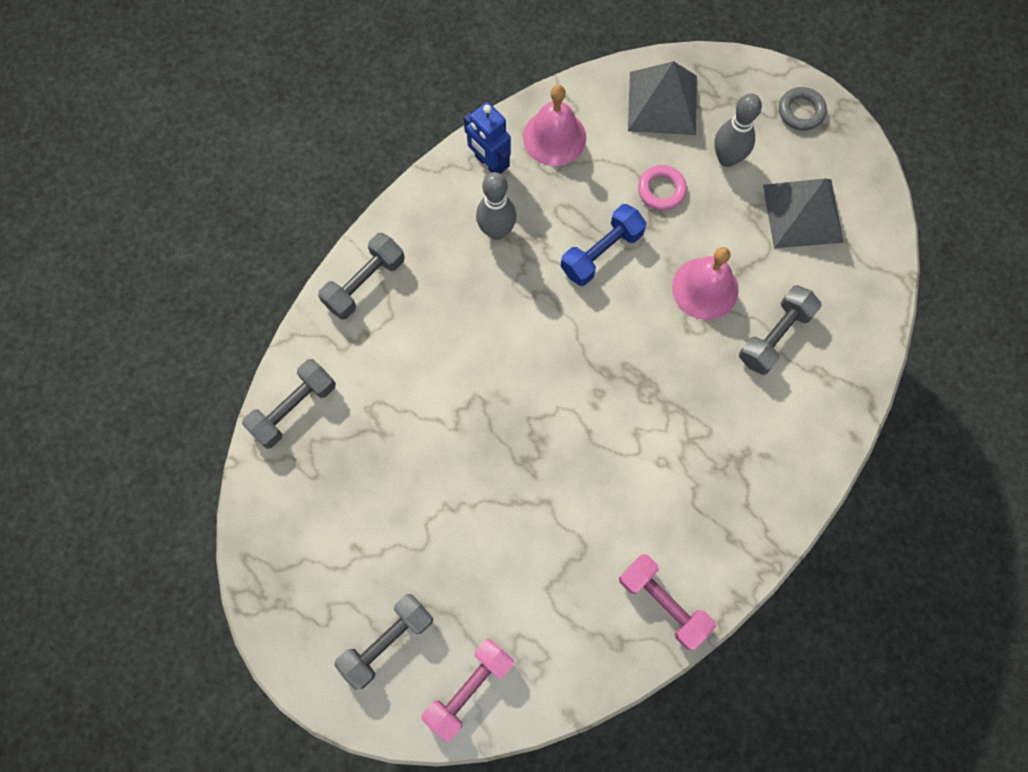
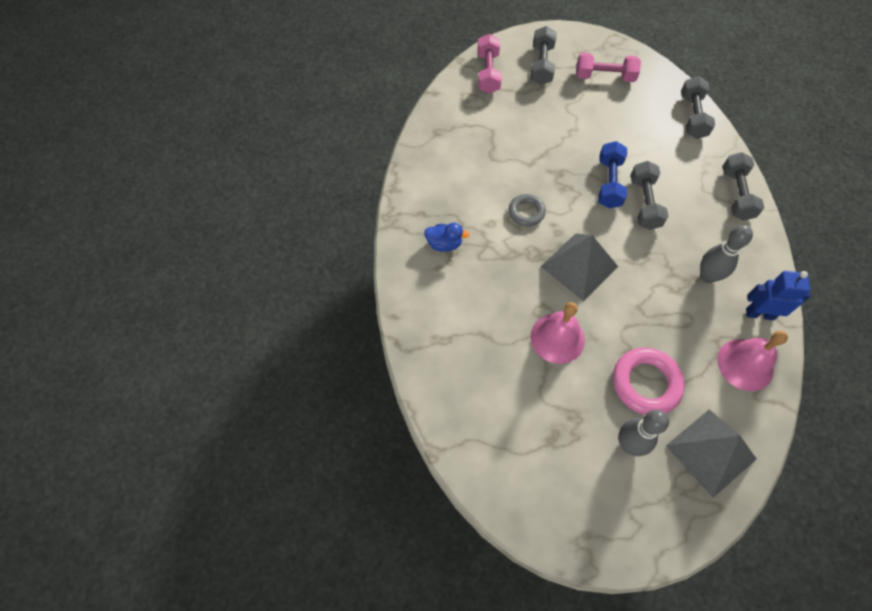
camera: 140 degrees right, 10 degrees down
(601, 252) = (637, 311): blue dumbbell -> blue dumbbell (609, 183)
(661, 190) = (646, 383): pink ring -> pink ring, size x1.65
(663, 603) = (431, 162): pink dumbbell -> pink dumbbell (604, 77)
(736, 478) = (444, 244): none -> blue duck
(775, 336) = (490, 341): grey dumbbell -> grey dumbbell (644, 203)
(801, 111) = (615, 533): grey ring -> grey ring (526, 212)
(803, 213) = (543, 444): grey pyramid -> grey pyramid (579, 266)

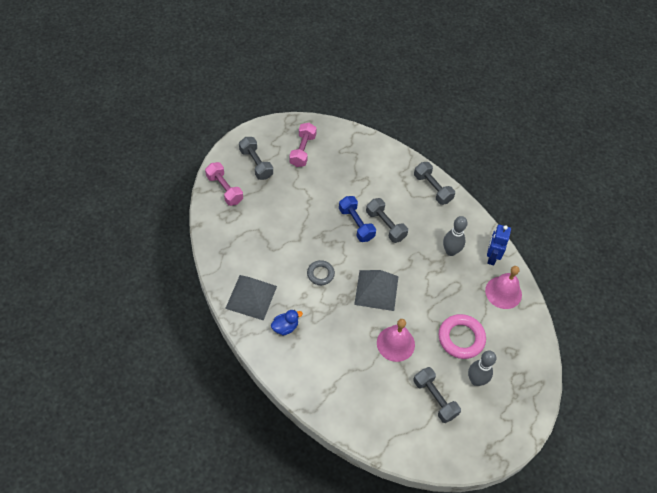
camera: 40 degrees left, 5 degrees down
(604, 77) = (303, 150): pink dumbbell -> pink dumbbell turned 45 degrees counterclockwise
(692, 116) = (374, 149): grey dumbbell -> grey dumbbell (434, 398)
(710, 452) = (518, 355): grey pyramid -> grey pyramid (251, 297)
(759, 314) = (491, 257): blue robot -> blue robot turned 45 degrees counterclockwise

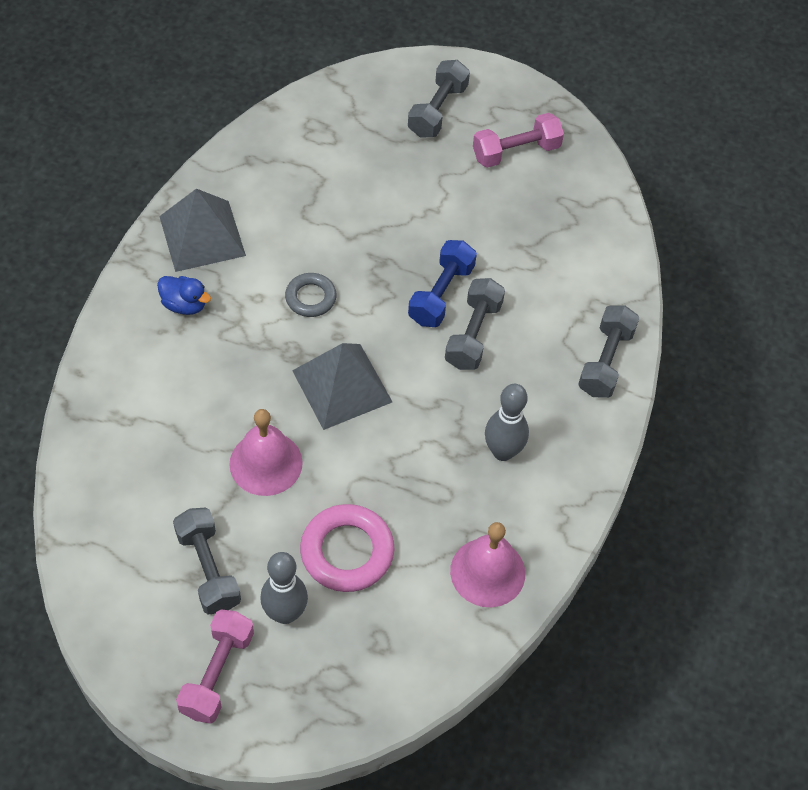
camera: 55 degrees right, 0 degrees up
(224, 189) = (358, 100): pink dumbbell -> pink dumbbell (217, 673)
(434, 398) = (208, 569): grey dumbbell -> grey dumbbell turned 45 degrees counterclockwise
(491, 257) = (544, 519): blue robot -> none

